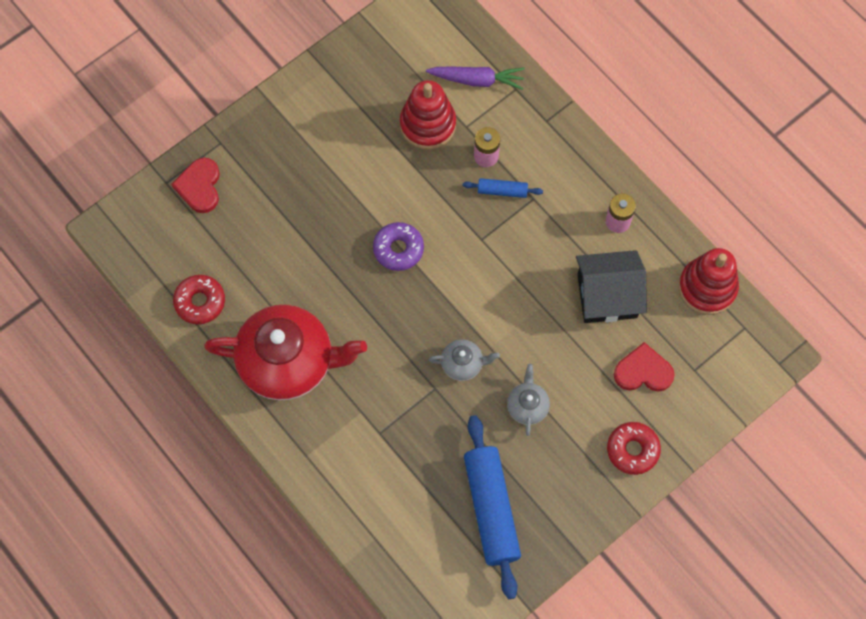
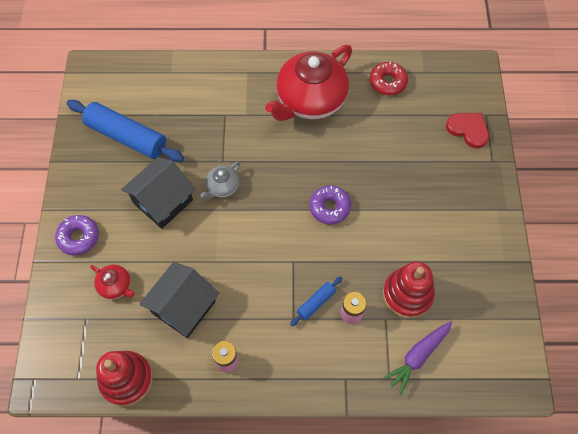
camera: 130 degrees right, 5 degrees down
(527, 406) = (163, 201): grey teapot -> black house
(632, 450) = (79, 237): red donut -> purple donut
(643, 371) = (116, 286): red heart -> red teapot

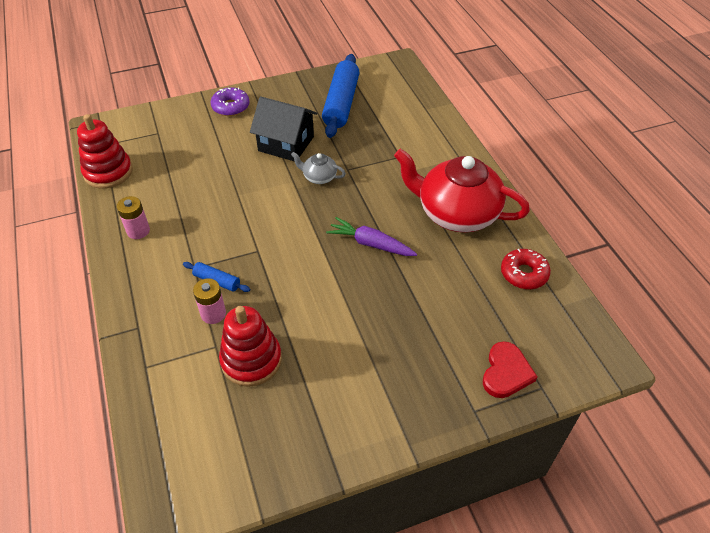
camera: 70 degrees right, 15 degrees down
(116, 286) = (193, 140): red teapot -> none
(183, 307) = (184, 187): black house -> none
(329, 207) = (332, 263): purple donut -> none
(417, 357) = (177, 388): purple carrot -> purple carrot (370, 244)

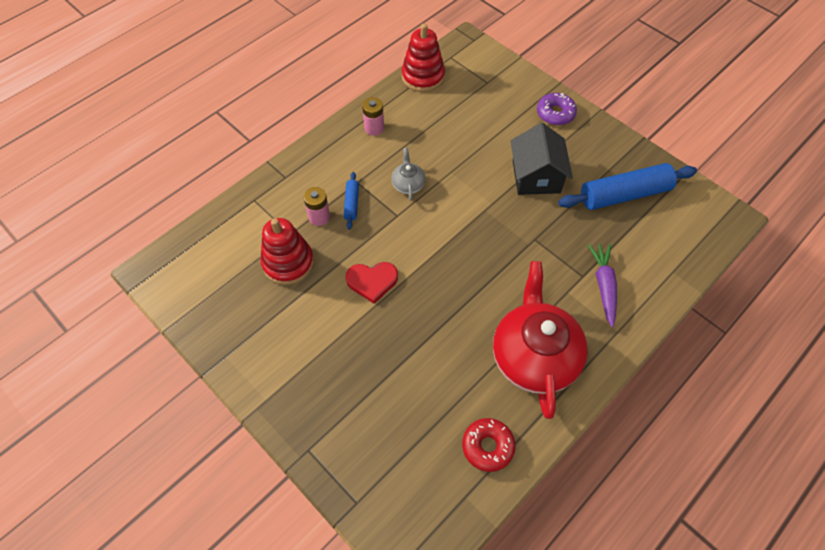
camera: 65 degrees right, 10 degrees up
(319, 177) = (510, 221): grey teapot -> grey teapot (408, 184)
(370, 244) = (451, 296): purple carrot -> purple carrot (603, 286)
(506, 372) = (360, 465): red heart -> red heart (372, 281)

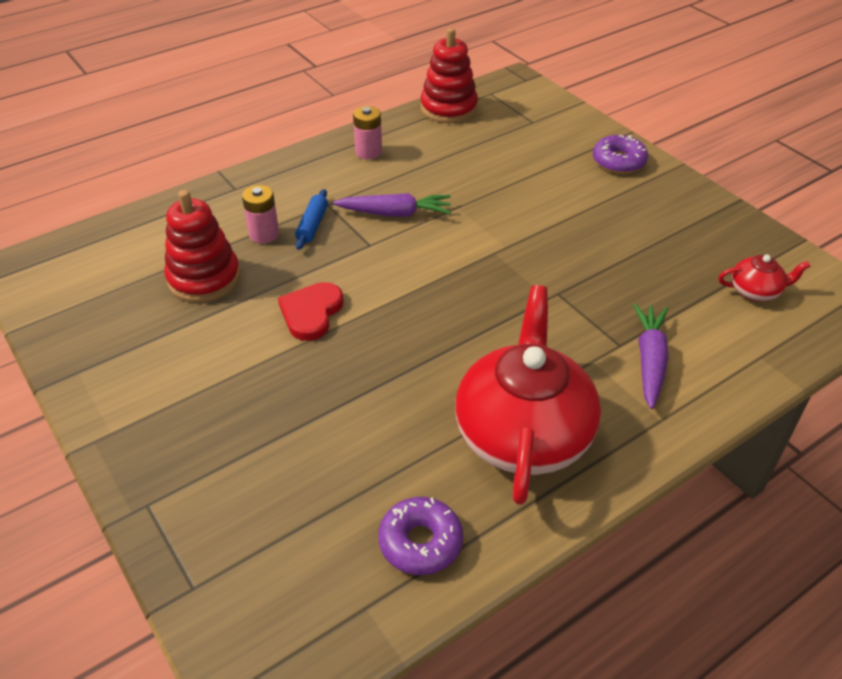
camera: 10 degrees right, 15 degrees down
(372, 281) = (311, 313): red heart -> red heart turned 105 degrees clockwise
(408, 184) = (395, 213): grey teapot -> purple carrot
(487, 446) = (420, 542): red donut -> purple donut
(536, 176) = (576, 224): black house -> none
(624, 194) = (701, 258): blue rolling pin -> none
(663, 218) = (755, 291): none -> red teapot

